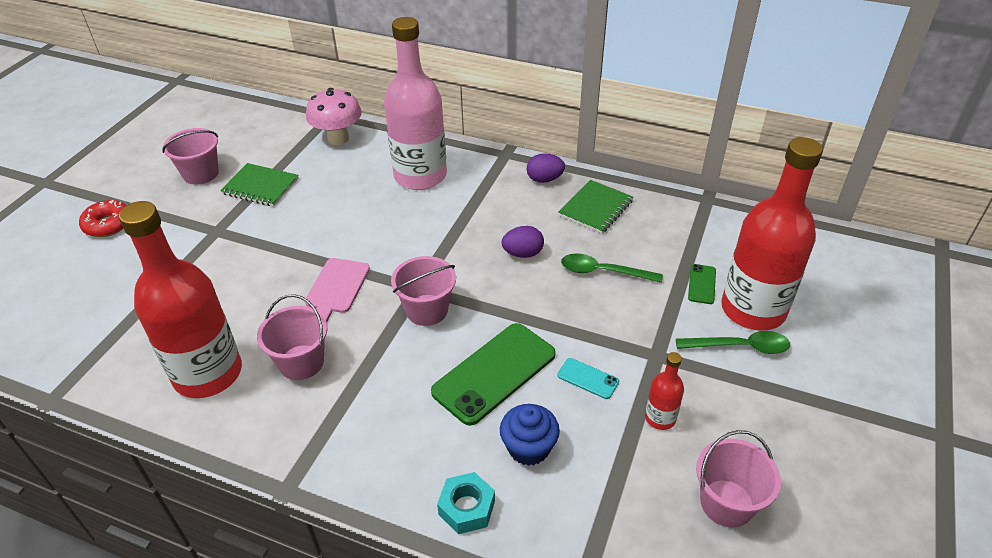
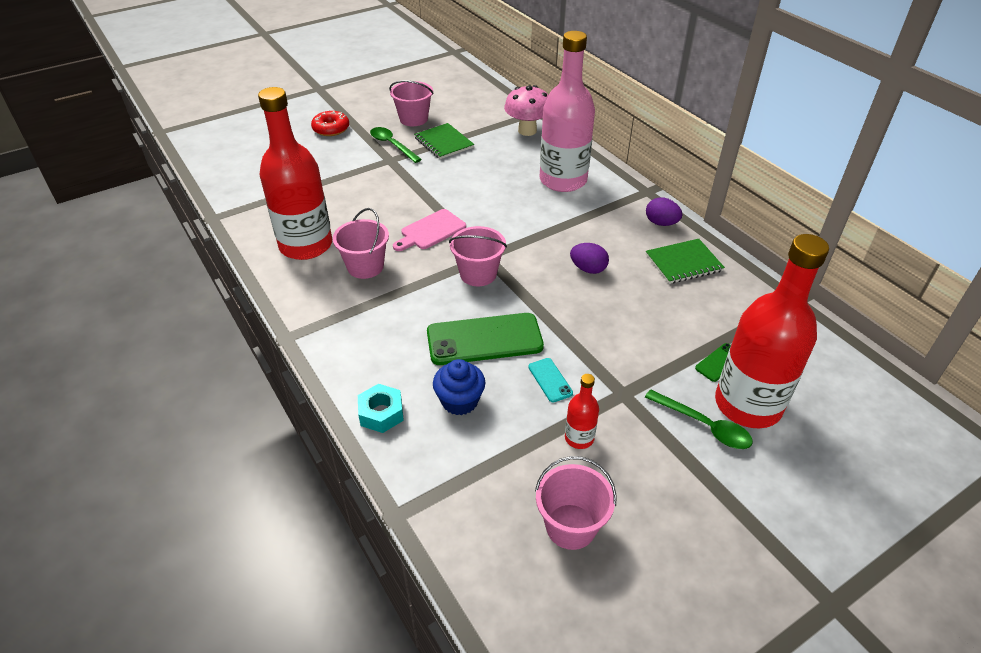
camera: 35 degrees right, 0 degrees up
(603, 272) = (641, 312): green spoon -> green spoon (392, 145)

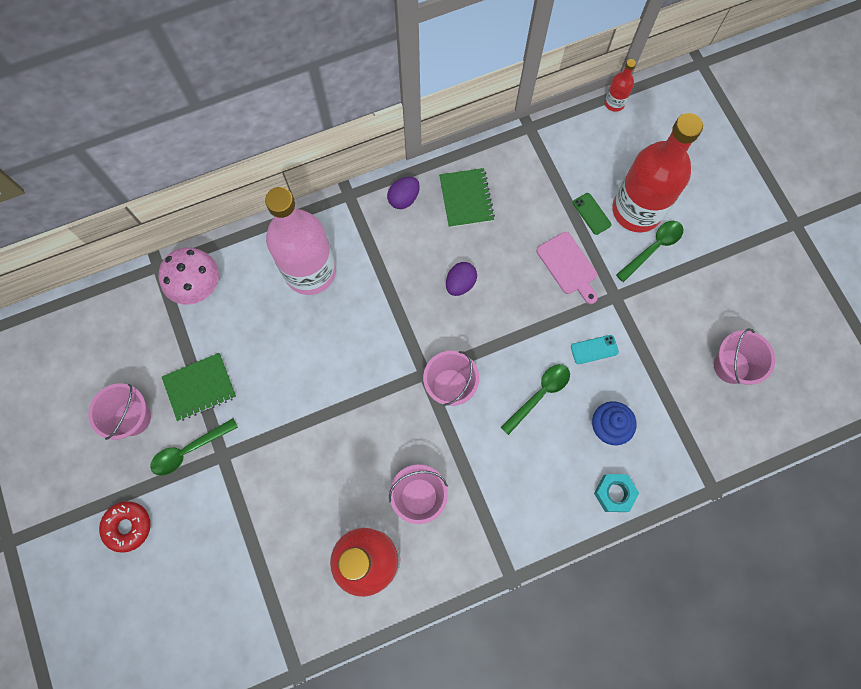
camera: 80 degrees left, 30 degrees up
(430, 231) = (372, 423): pink cutting board -> pink cutting board (568, 266)
(484, 339) = (539, 395): green phone -> green spoon
(579, 438) = (655, 341): red bottle -> red bottle (614, 103)

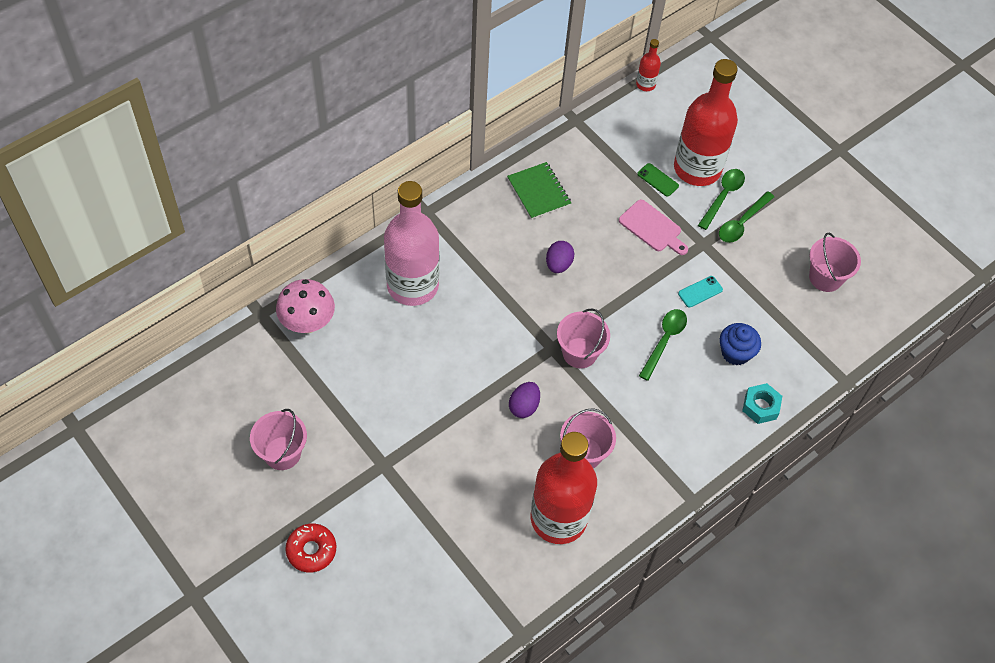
camera: 20 degrees left, 15 degrees down
(189, 450) = (349, 468): green spoon -> green spoon (742, 223)
(200, 387) = (340, 410): green notebook -> none
(404, 199) = (480, 204): purple egg -> purple egg (524, 406)

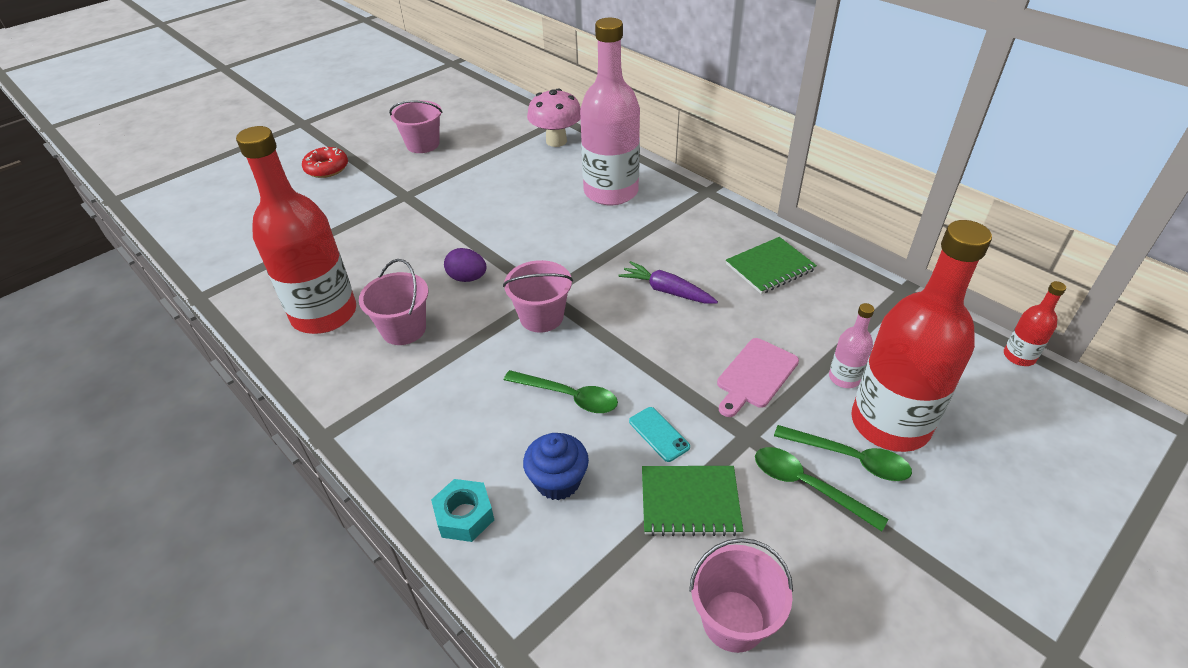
camera: 90 degrees right, 15 degrees down
(558, 264) = (666, 291): purple egg -> purple carrot
(658, 180) = (844, 378): green phone -> pink bottle
(752, 284) = (690, 502): none -> green notebook

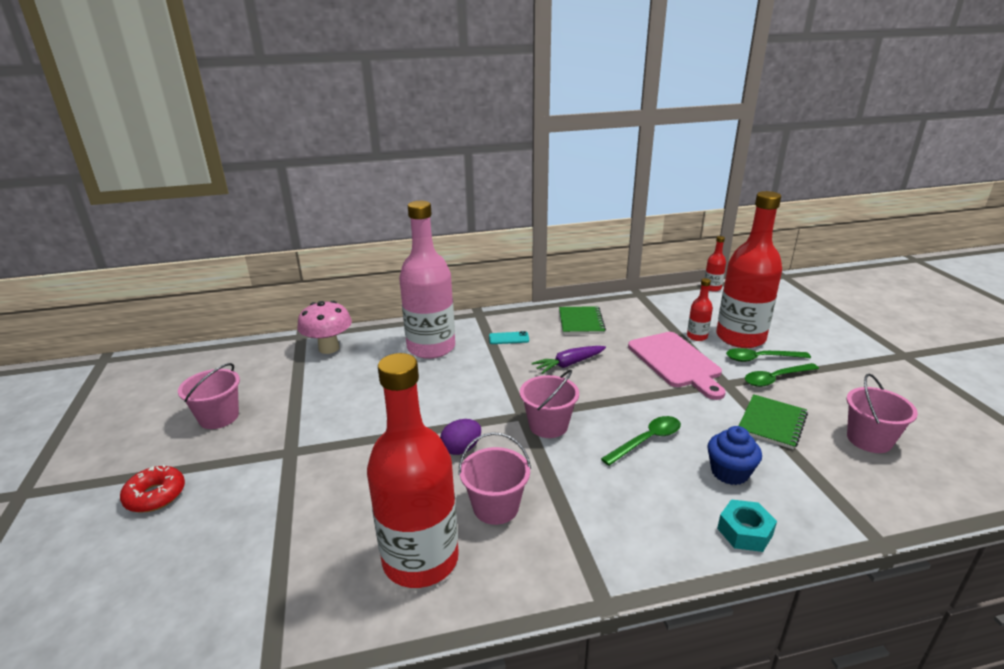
camera: 60 degrees left, 15 degrees down
(659, 434) = (707, 414): turquoise phone -> turquoise phone (508, 338)
(755, 375) = (676, 362): pink cutting board -> pink cutting board, size x1.54
(844, 378) = (697, 336): pink bottle -> red bottle
(850, 458) = (760, 358): green spoon -> green spoon turned 150 degrees counterclockwise

